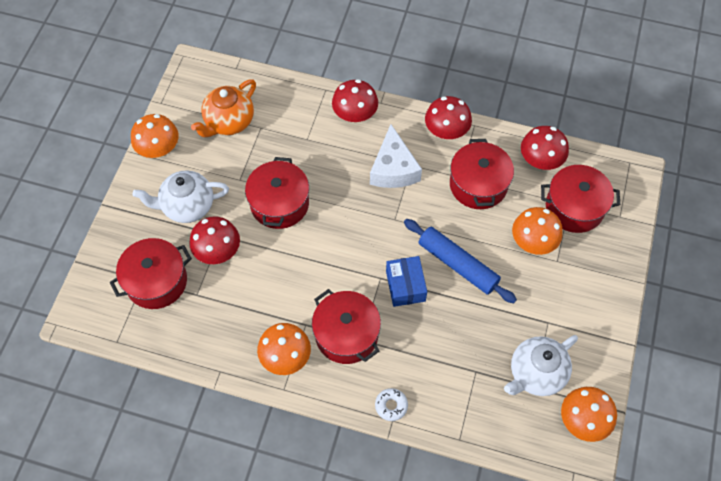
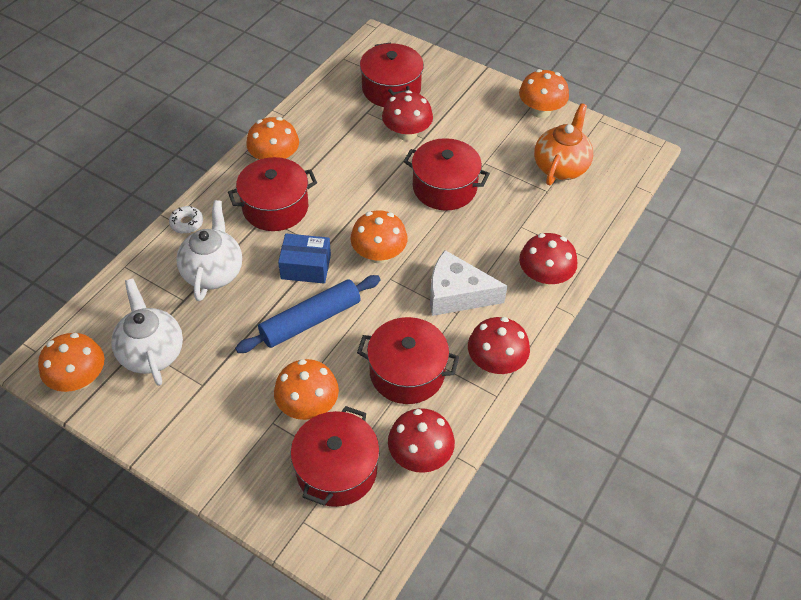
camera: 105 degrees right, 10 degrees down
(187, 206) = (465, 120): white teapot -> white teapot (213, 272)
(229, 122) = (560, 167): orange teapot -> orange teapot turned 60 degrees clockwise
(372, 234) = (379, 254): none -> orange mushroom

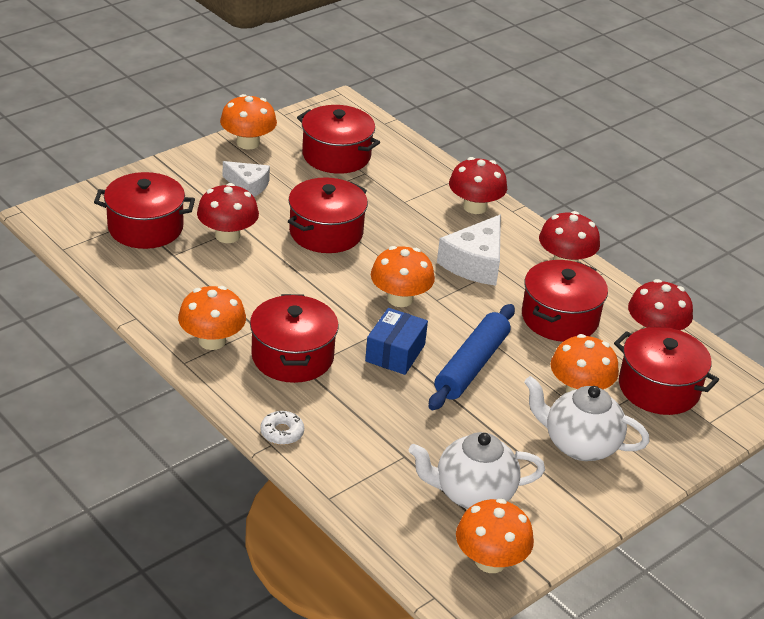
camera: 75 degrees left, 15 degrees down
(213, 272) = (371, 424): white teapot -> white teapot (579, 445)
(310, 320) = (471, 366): blue rolling pin -> blue rolling pin turned 45 degrees clockwise
(480, 127) = (248, 186): none -> white cheese
(560, 167) = (336, 155): orange teapot -> red pot

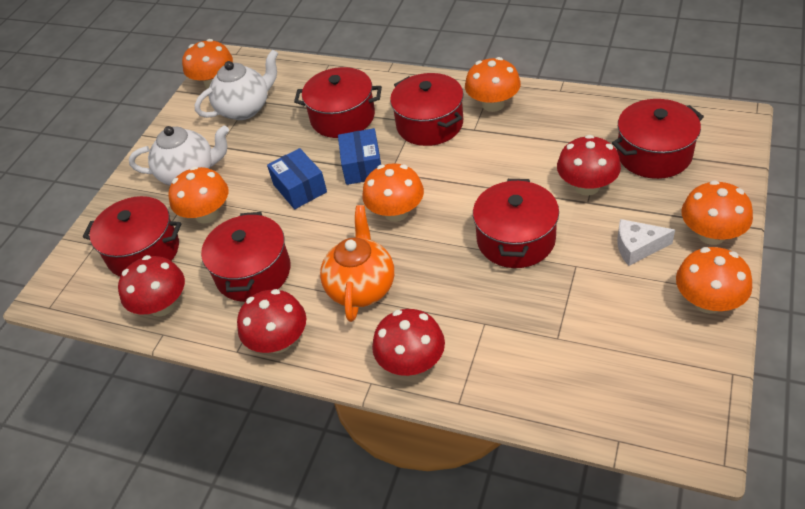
camera: 160 degrees right, 10 degrees up
(190, 167) = (711, 234): none -> orange mushroom
(282, 432) = (388, 79): white donut -> none
(336, 155) = (609, 344): red pot -> red pot (342, 117)
(471, 366) = (300, 188): blue rolling pin -> blue box
(475, 263) = (361, 287): white cheese -> orange teapot

